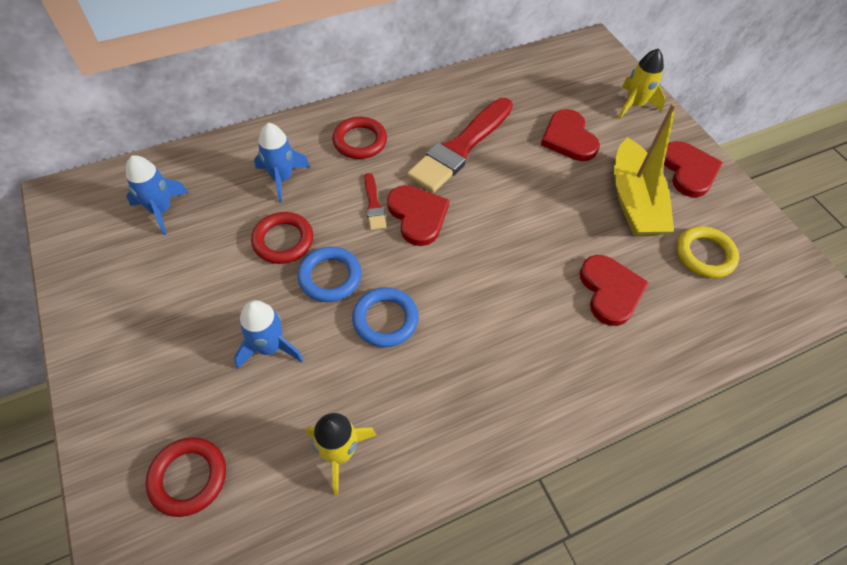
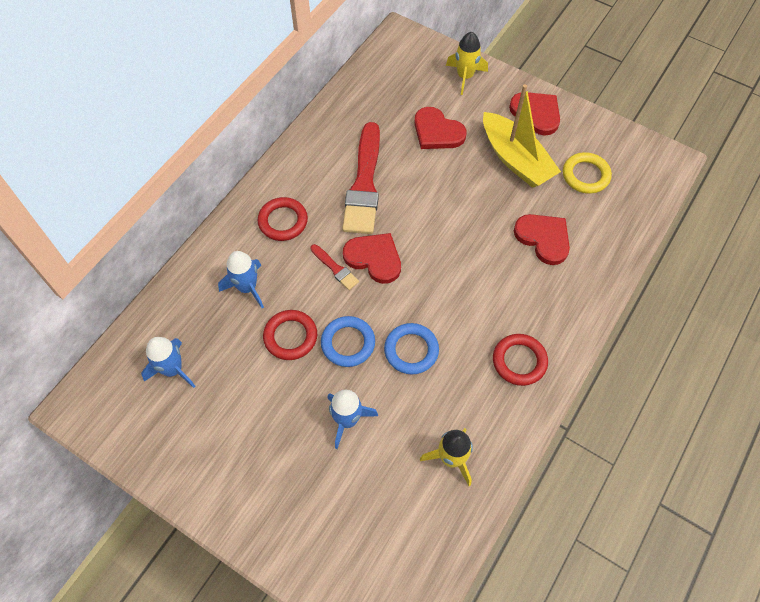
camera: 30 degrees left, 5 degrees up
(188, 477) = (366, 539): red ring -> red ring (519, 361)

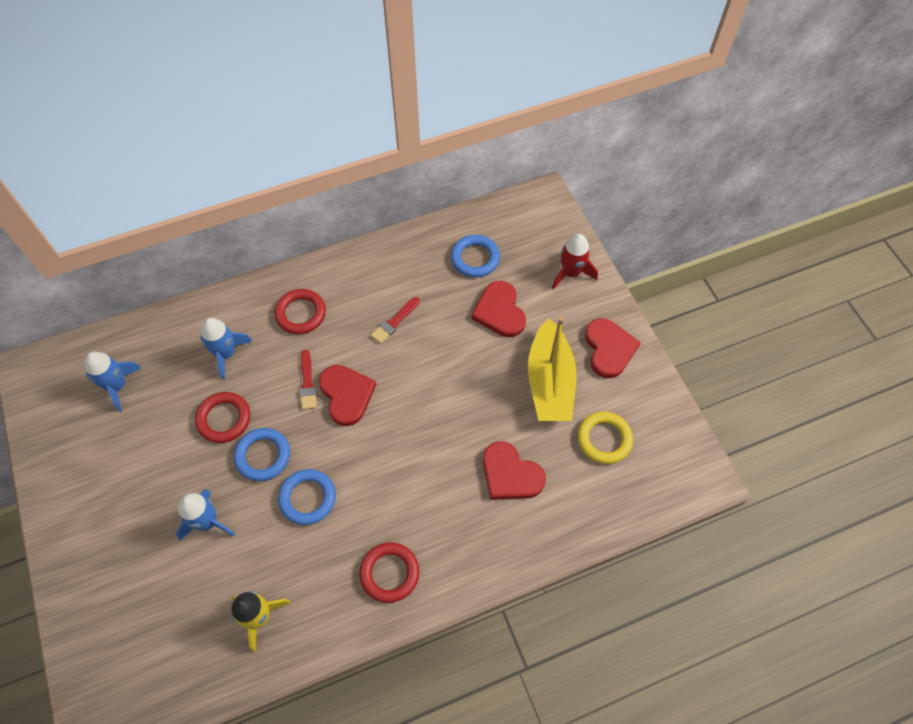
camera: 35 degrees right, 0 degrees up
(364, 184) = (394, 322): red brush -> red brush, size x0.45
(385, 104) = (475, 258): none -> blue ring
(465, 76) = (571, 273): yellow rocket -> red rocket
(543, 238) = (510, 474): red heart -> red heart turned 135 degrees clockwise

